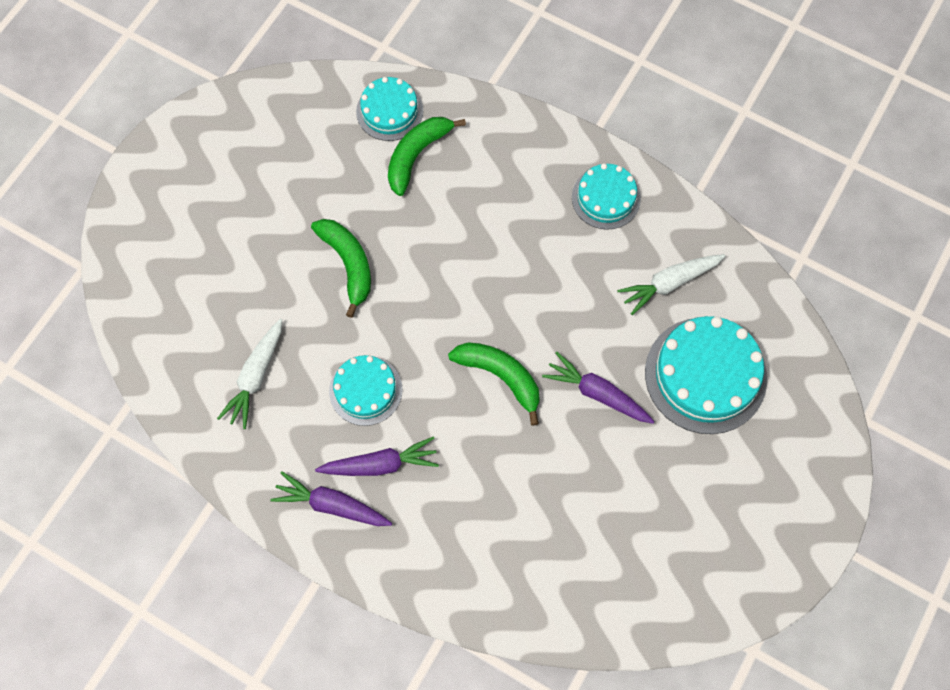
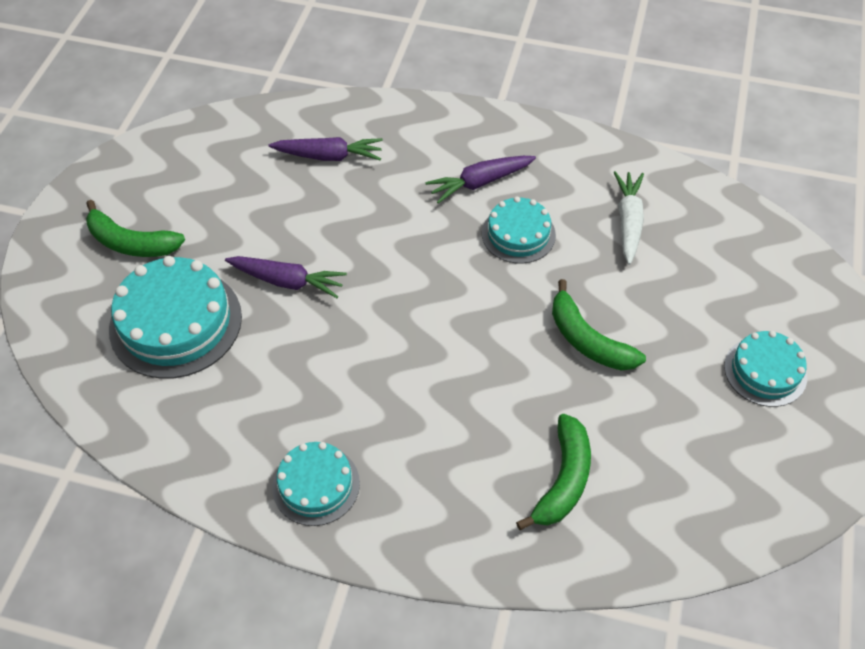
camera: 165 degrees right, 15 degrees down
(332, 505) = (510, 147): purple carrot -> purple carrot (329, 156)
(389, 111) = (621, 529): turquoise cake -> turquoise cake (765, 371)
(501, 376) = (389, 274): green banana -> green banana (131, 243)
(669, 283) = (224, 404): white carrot -> none

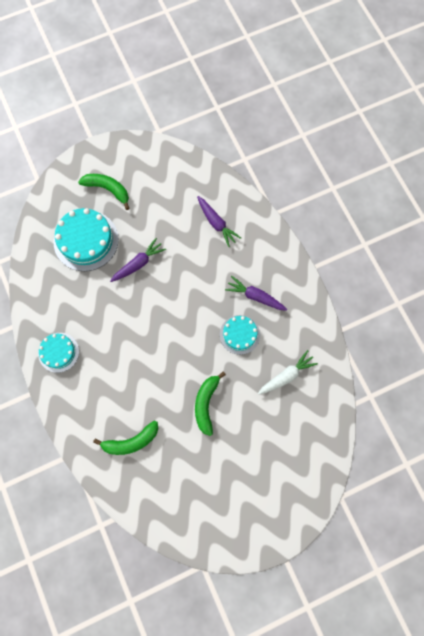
camera: 50 degrees right, 20 degrees up
(131, 243) = (108, 189): green banana -> green banana turned 135 degrees clockwise
(287, 281) = (138, 264): purple carrot -> purple carrot turned 105 degrees counterclockwise
(765, 371) = (249, 488): turquoise cake -> none

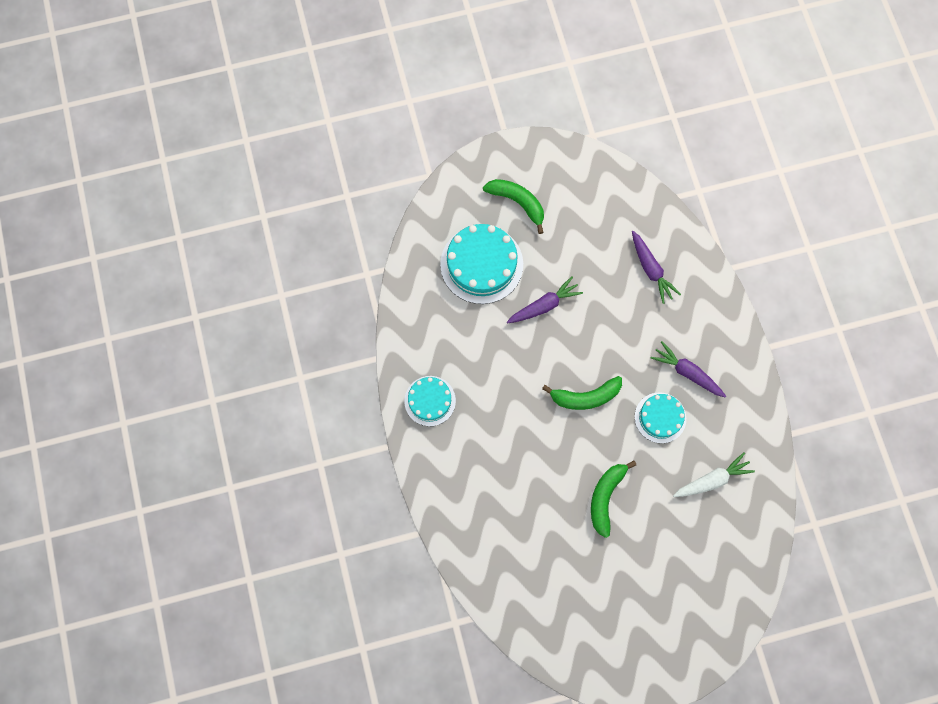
camera: 10 degrees right, 0 degrees up
(131, 441) = (506, 527): green banana -> green banana (585, 397)

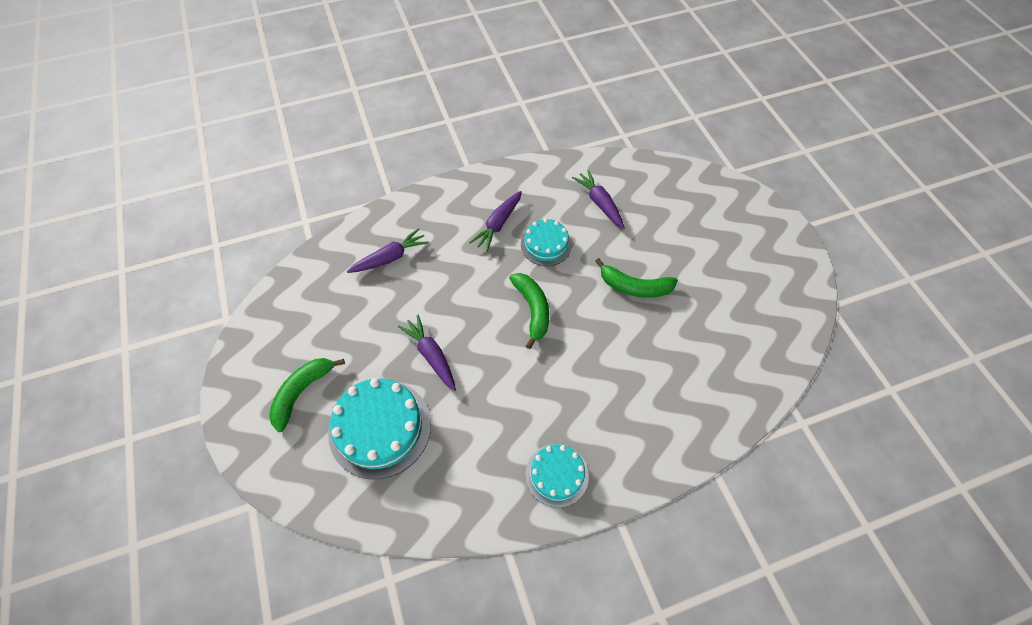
camera: 95 degrees left, 15 degrees down
(712, 480) = (600, 203): white carrot -> purple carrot

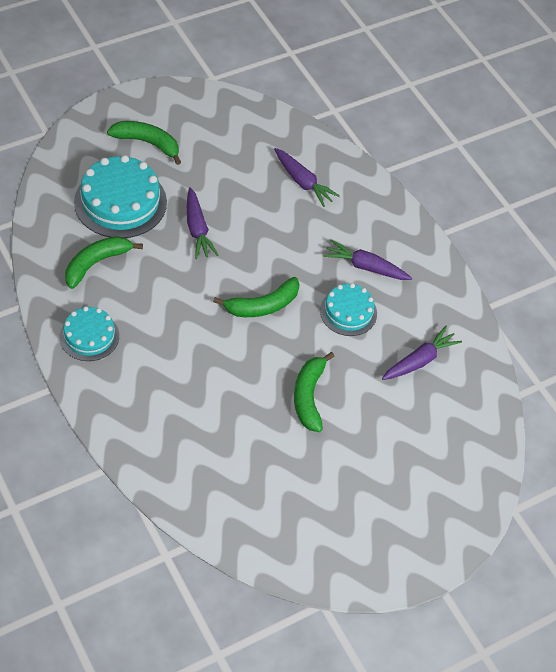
camera: 75 degrees right, 5 degrees down
(431, 355) = (197, 229): purple carrot -> purple carrot turned 120 degrees clockwise
(461, 460) = (96, 263): none -> green banana

